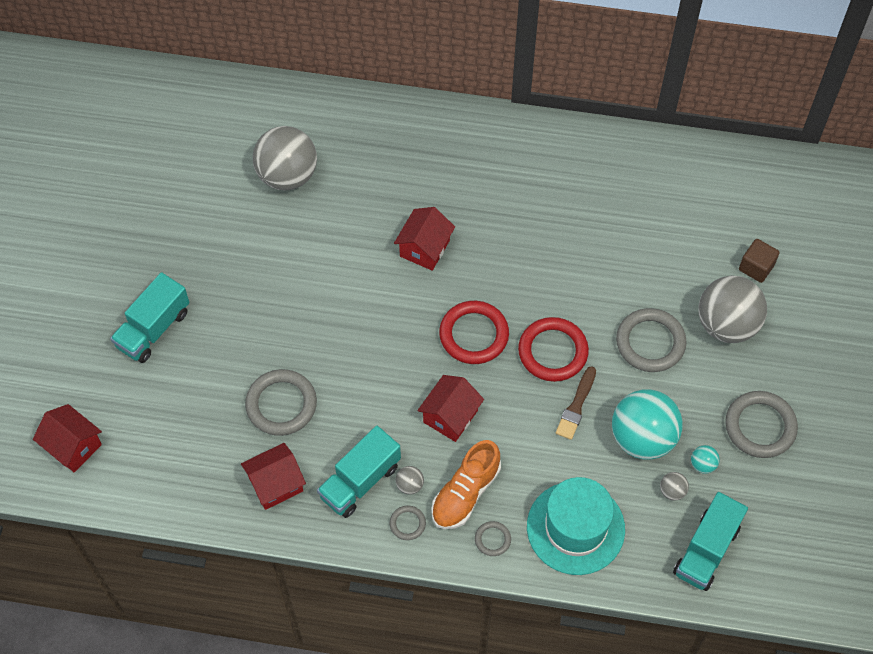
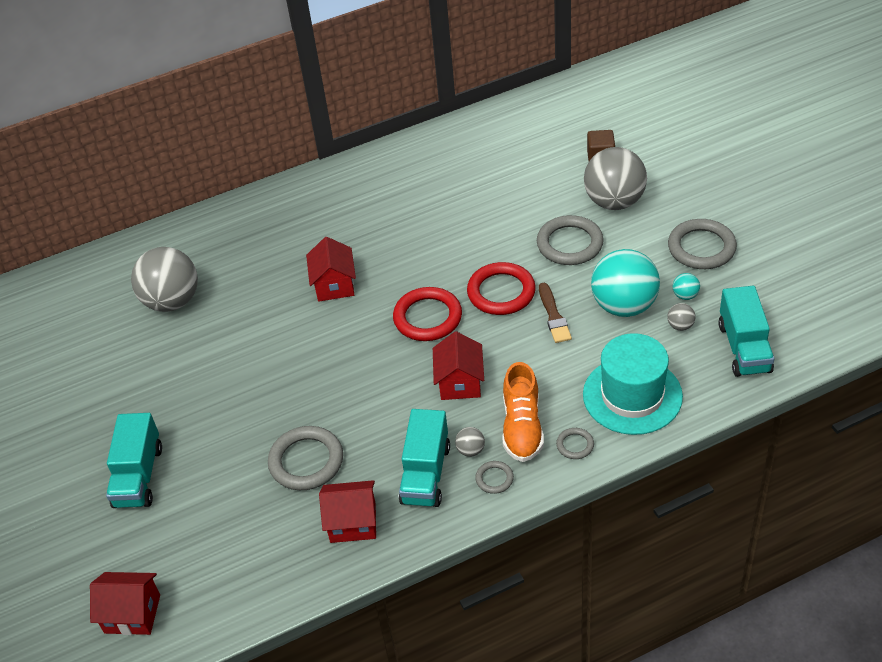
camera: 30 degrees left, 15 degrees down
(275, 484) = (353, 522): red house -> red house turned 60 degrees clockwise

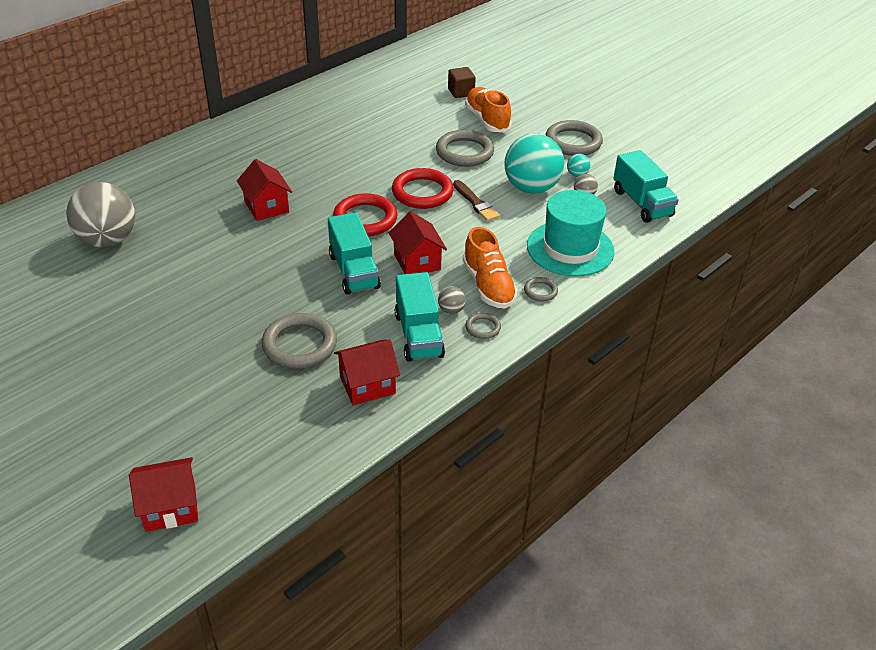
camera: 25 degrees left, 5 degrees down
(138, 476) = (129, 387): turquoise truck -> turquoise truck (354, 271)
(614, 201) = (487, 120): grey ball -> orange shoe

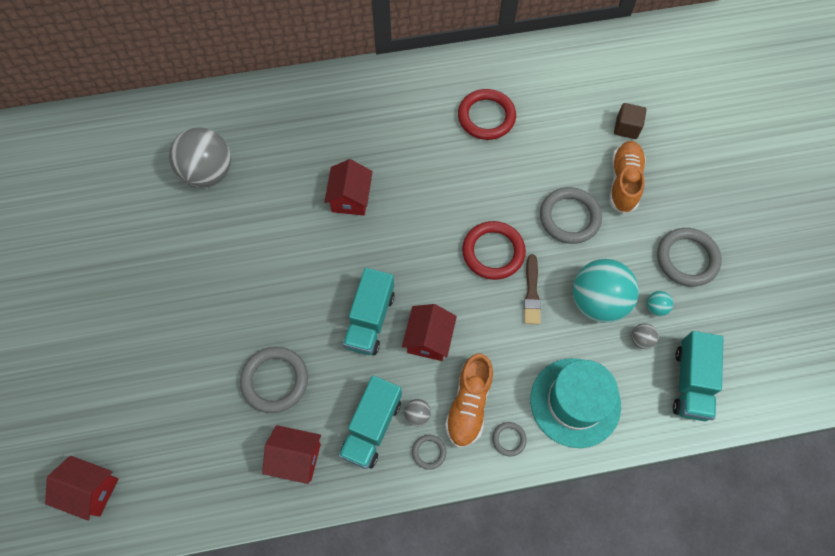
camera: 35 degrees right, 25 degrees up
(365, 219) = (421, 259): red ring -> red ring (486, 117)

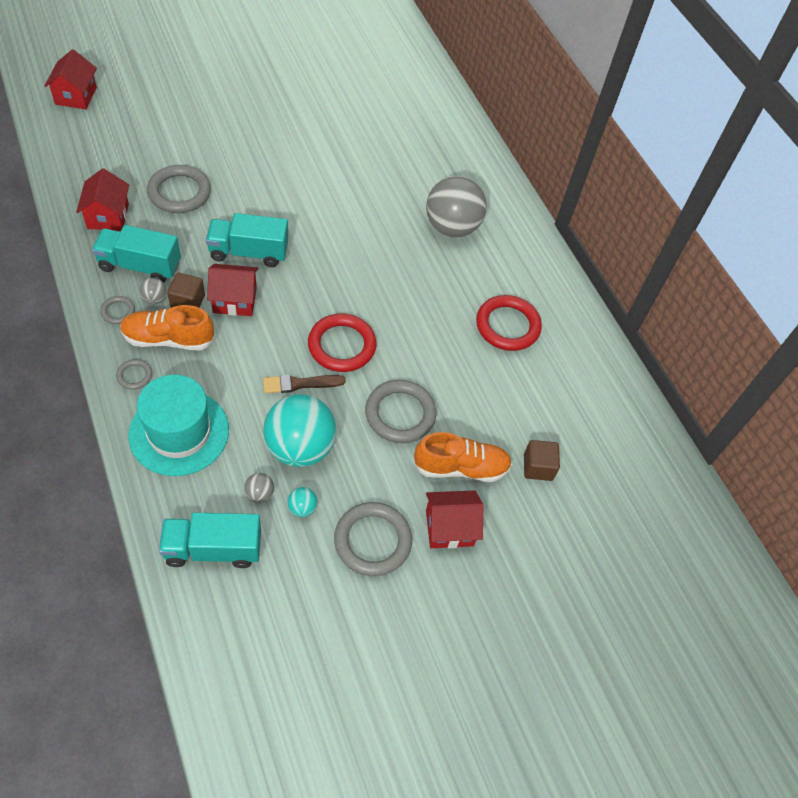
camera: 70 degrees right, 10 degrees down
(208, 172) = (378, 120): grey ball -> grey ball (452, 227)
(350, 198) = (377, 223): red house -> red house (449, 528)
(425, 383) = (188, 302): none -> brown cube

